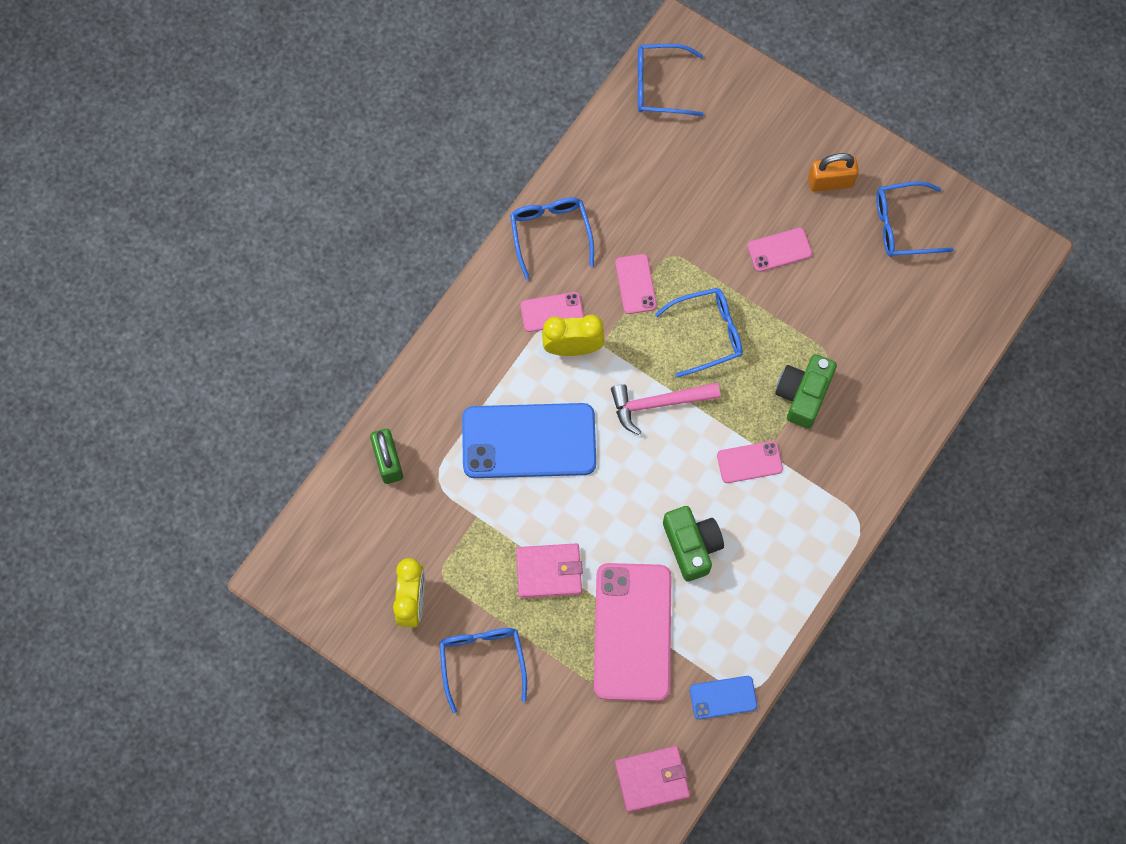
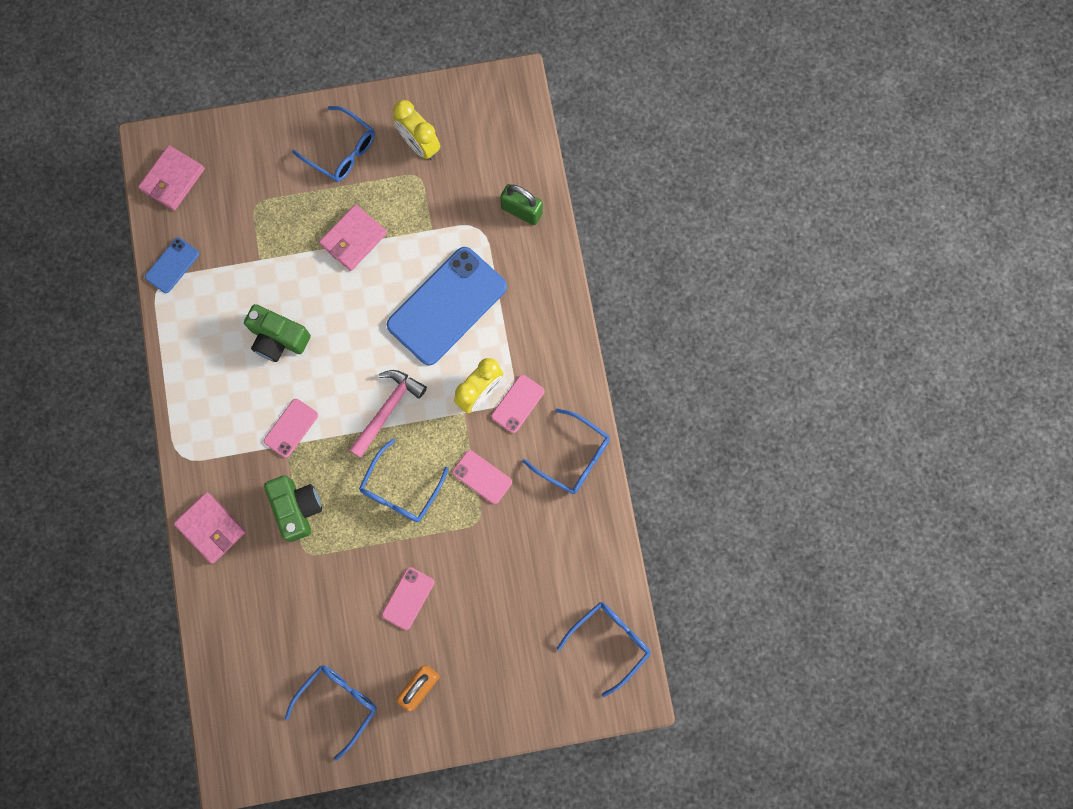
camera: 135 degrees right, 5 degrees up
(632, 632) = (266, 252): pink phone -> none
(886, 443) = (211, 528): none -> pink wallet

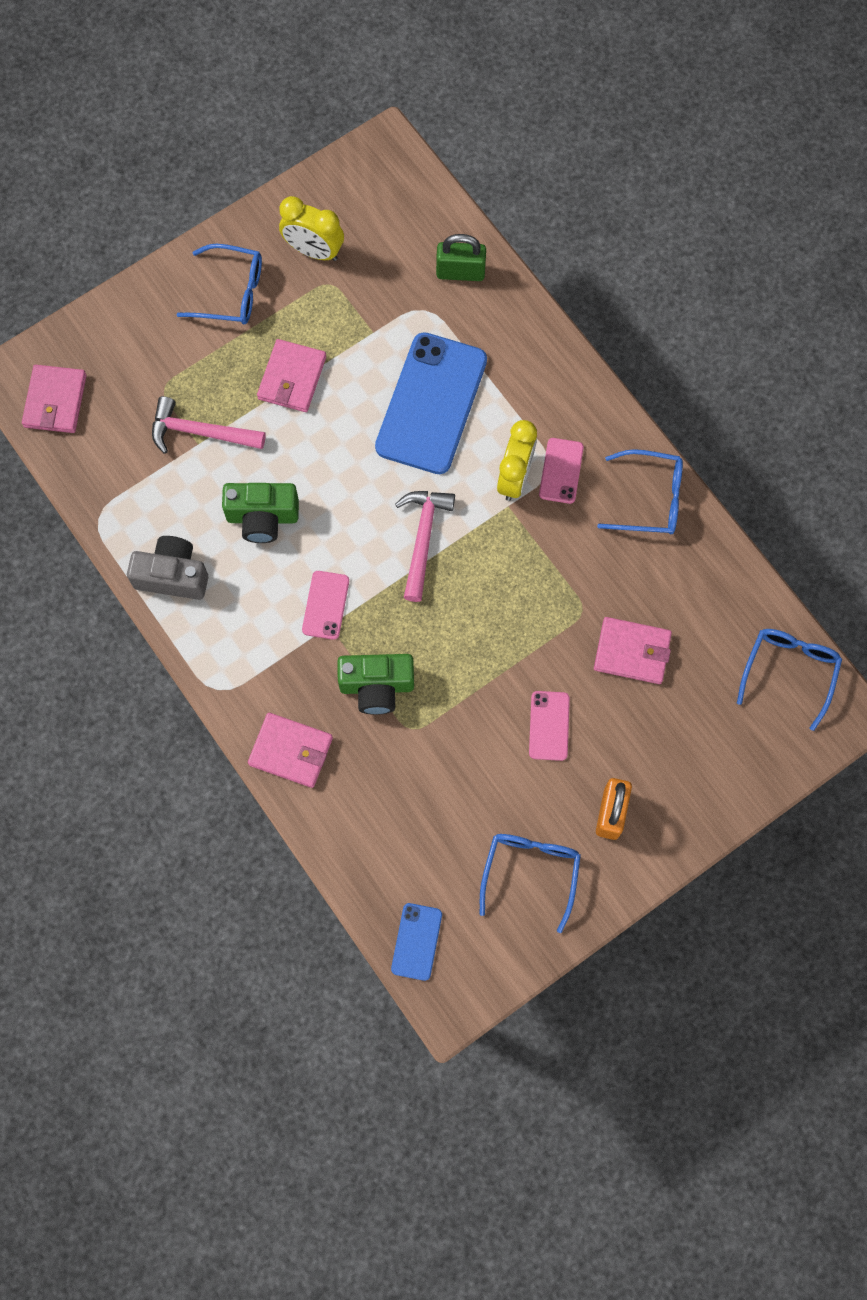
camera: 25 degrees left, 5 degrees down
(172, 265) = (102, 492): blue phone -> blue phone (416, 941)
(192, 353) = (173, 575): none -> grey camera
(265, 251) = (200, 432): none -> pink hammer
(297, 508) = (377, 686): green camera -> green camera turned 135 degrees clockwise
(401, 489) = (481, 615): blue glasses -> none
(482, 477) = (562, 563): pink phone -> none
(499, 570) = (632, 652): none -> pink wallet

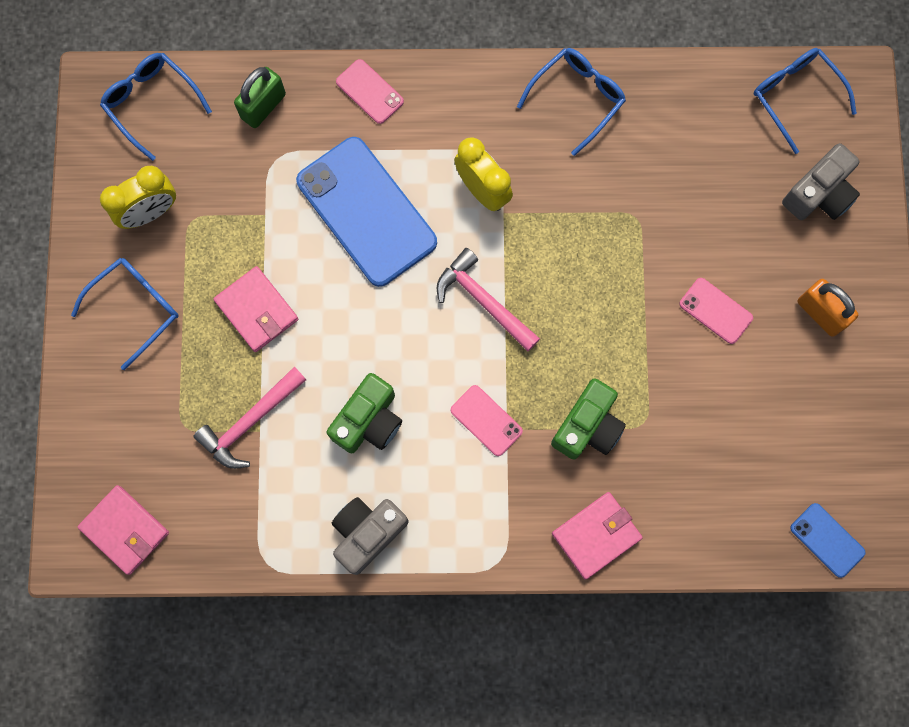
camera: 55 degrees left, 5 degrees up
(530, 873) = (829, 410): blue glasses -> blue glasses (152, 104)
(561, 471) = (503, 150): pink phone -> pink phone (370, 91)
(632, 652) = (697, 203): pink wallet -> none
(716, 746) = (819, 194): none -> grey camera

